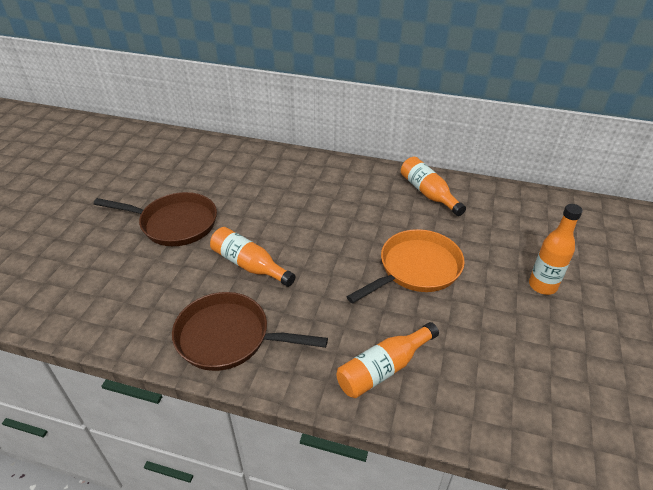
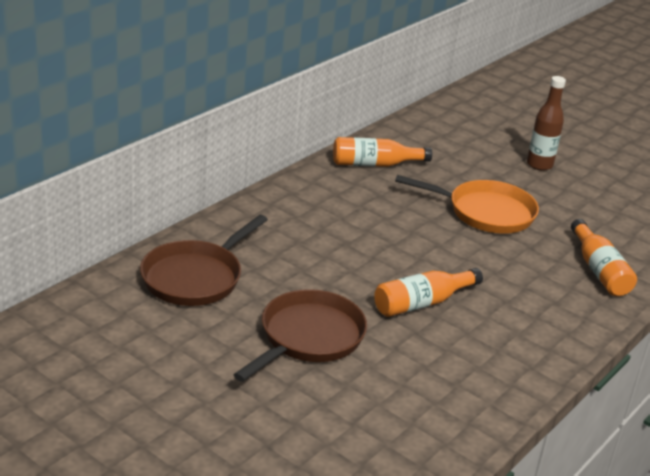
camera: 70 degrees left, 10 degrees down
(229, 337) = (525, 343): brown pan -> brown pan (196, 277)
(416, 269) = (485, 212): orange pan -> orange pan turned 120 degrees clockwise
(542, 286) = (539, 165): orange bottle -> brown bottle

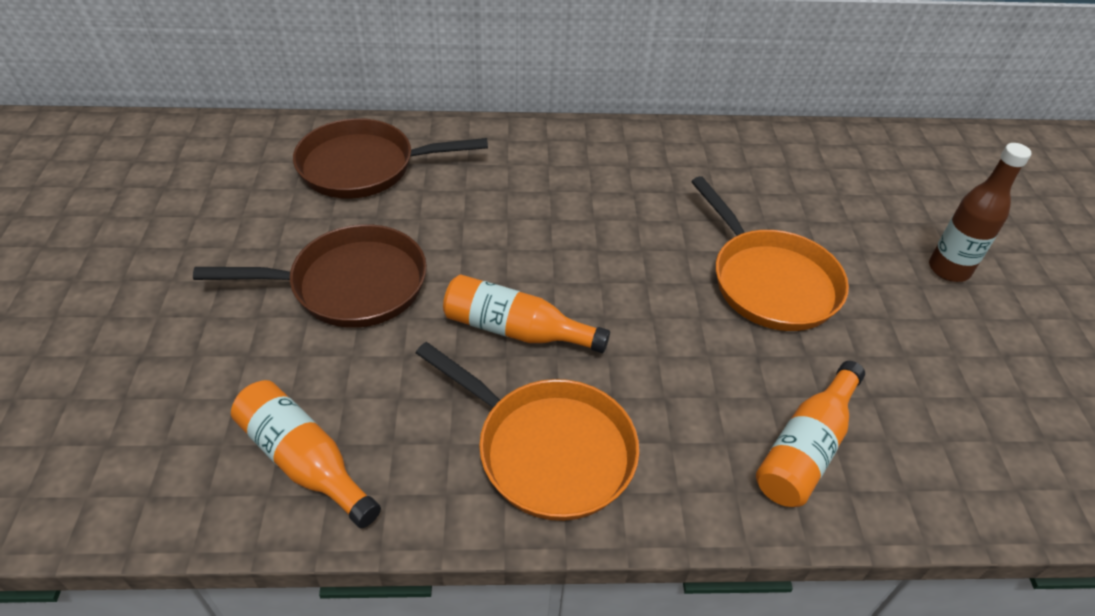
camera: 50 degrees right, 15 degrees up
(374, 164) = (725, 158): orange bottle -> orange bottle (304, 461)
(518, 339) = (548, 449): none -> orange pan

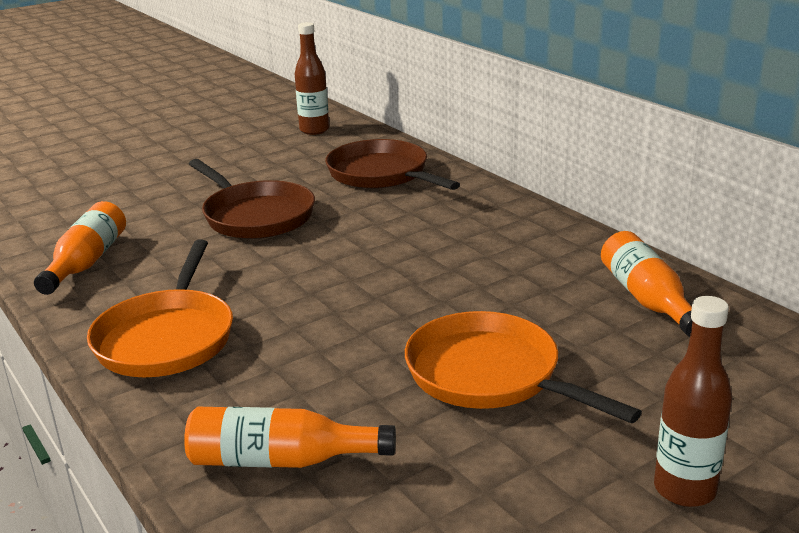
camera: 60 degrees right, 20 degrees down
(189, 155) = (314, 130): none -> brown bottle
(516, 330) = (278, 283): orange bottle -> orange bottle (647, 299)
(769, 281) = (490, 375): orange pan -> orange pan turned 105 degrees clockwise

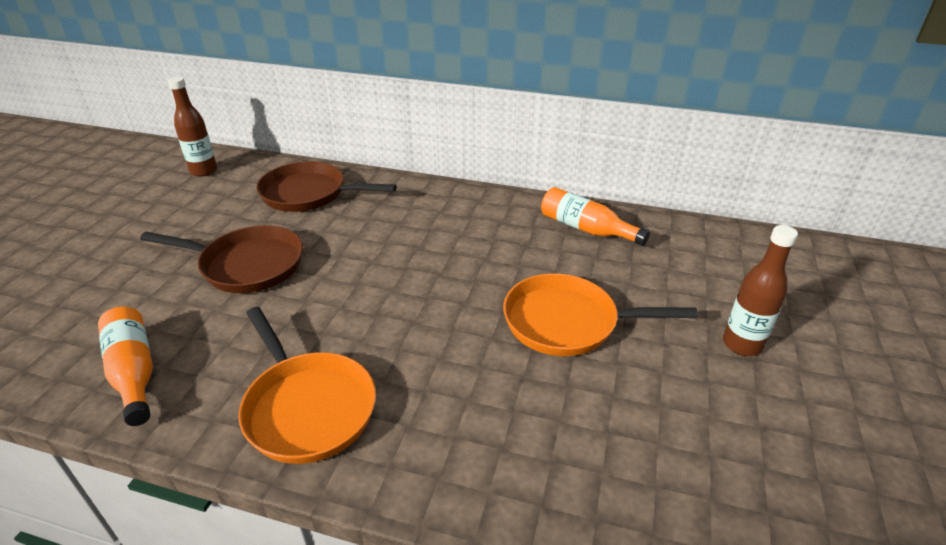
camera: 40 degrees left, 10 degrees up
(280, 460) = (521, 459): orange bottle -> none

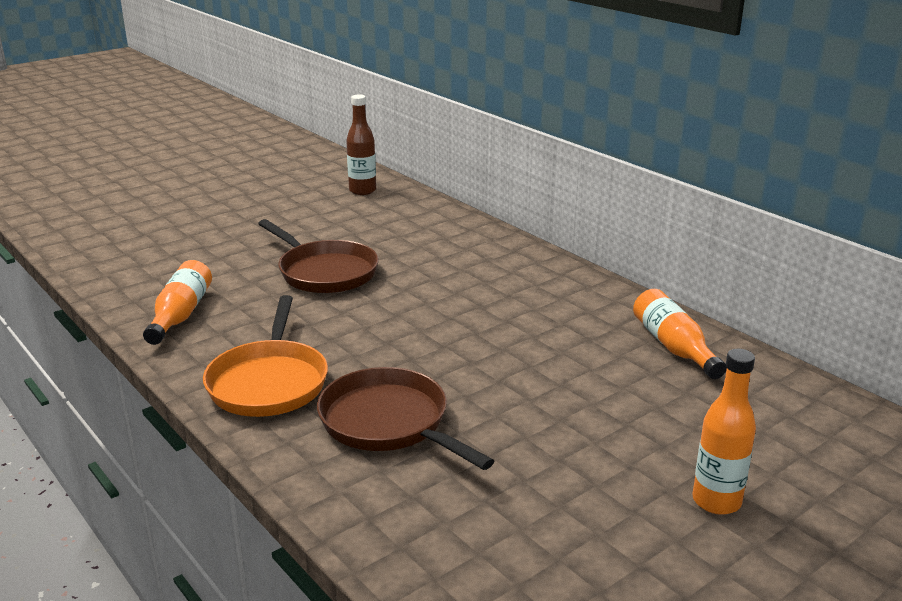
camera: 35 degrees right, 10 degrees down
(309, 194) = (431, 234): brown pan -> brown pan (389, 423)
(567, 322) = (551, 412): orange pan -> none
(742, 344) = (716, 501): brown bottle -> orange bottle

